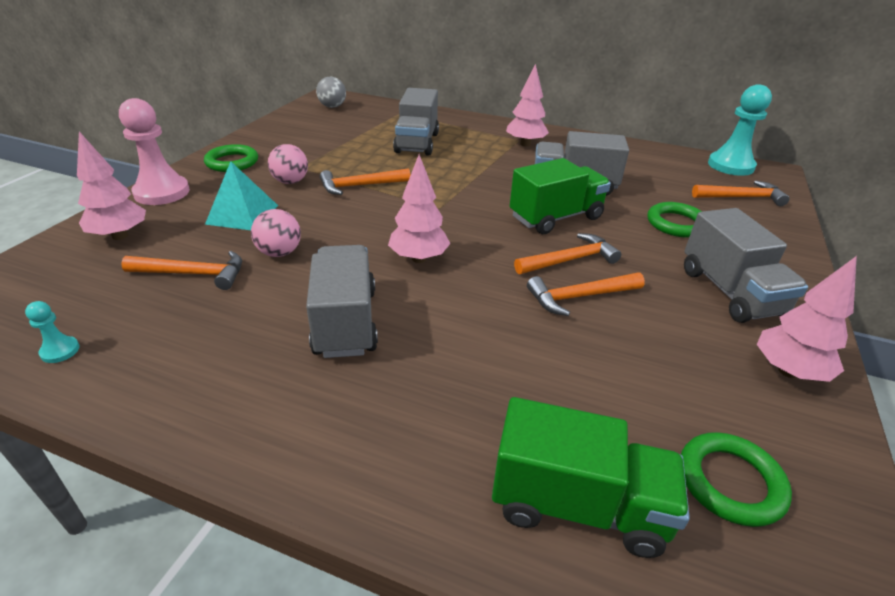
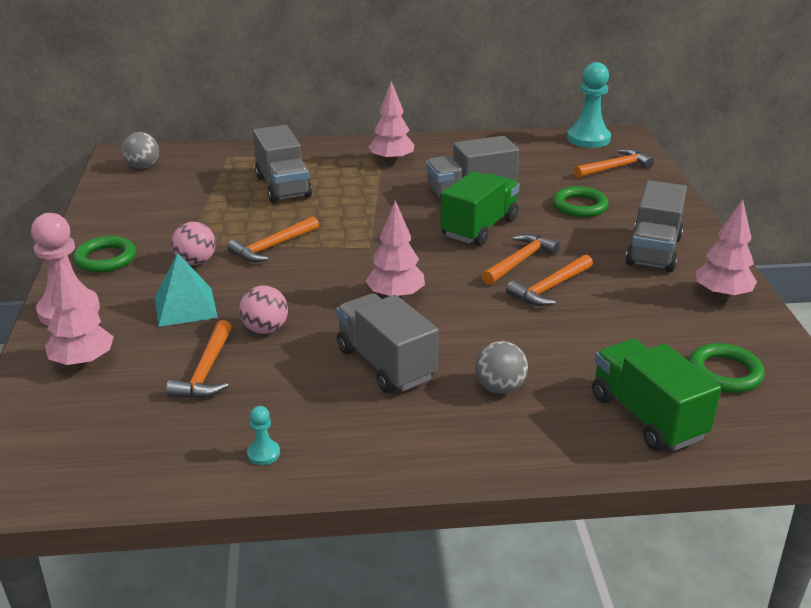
camera: 25 degrees left, 5 degrees down
(60, 351) = (165, 464): turquoise pawn -> turquoise pawn (263, 453)
(193, 274) = (206, 371): orange hammer -> orange hammer turned 120 degrees clockwise
(432, 392) = (499, 388): none -> grey ball
(578, 504) = (647, 416): green truck -> green truck turned 105 degrees counterclockwise
(730, 292) = (653, 251): grey truck -> grey truck turned 60 degrees clockwise

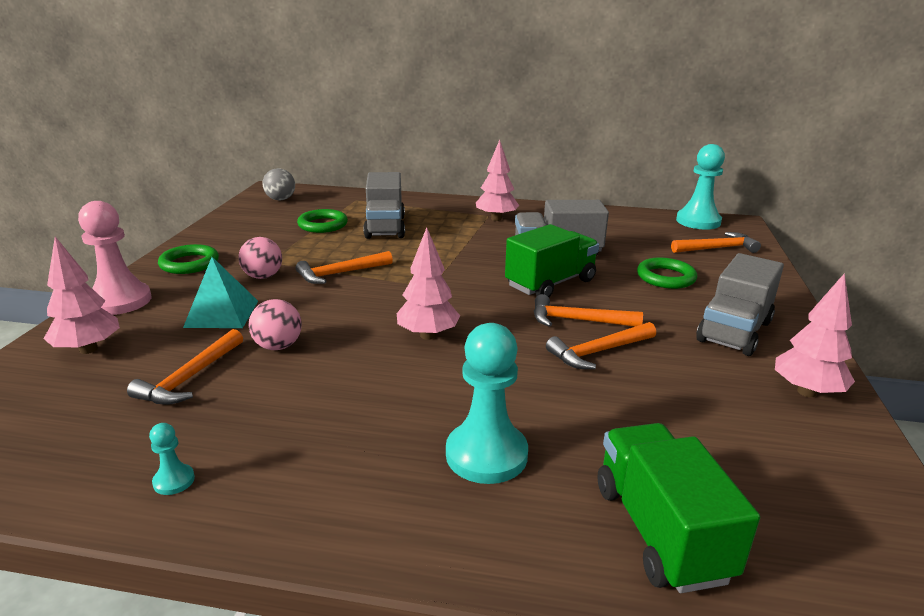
camera: 15 degrees right, 5 degrees down
(385, 364) = (374, 403): grey truck -> none
(499, 388) = (486, 455): grey ball -> turquoise pawn
(520, 261) = (578, 320): orange hammer -> orange hammer turned 135 degrees counterclockwise
(724, 373) = (787, 490): green ring -> green ring (323, 225)

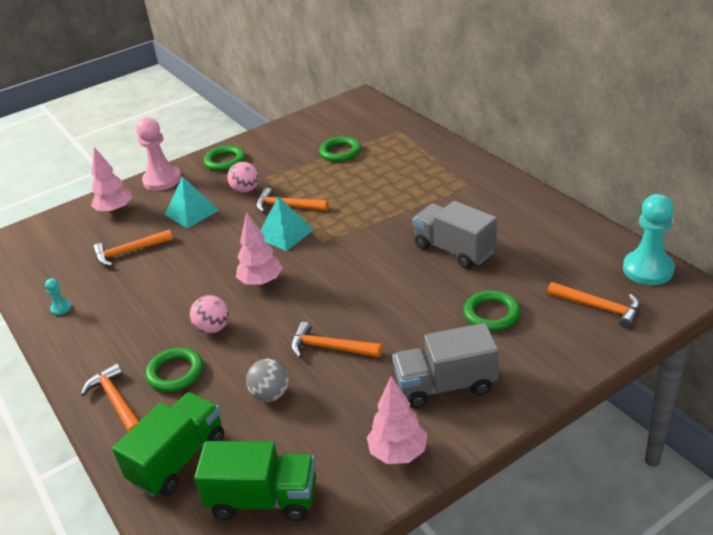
camera: 50 degrees right, 10 degrees up
(278, 346) = (185, 250): pink ball -> pink ball (213, 328)
(280, 199) = (350, 112): grey ball -> grey ball (271, 394)
(378, 292) = (285, 233): none -> turquoise pyramid
(385, 227) = (375, 171): grey truck -> none
(486, 455) = (175, 373): turquoise pawn -> green ring
(496, 219) = (469, 193): pink tree -> none
(550, 283) = (397, 277): green truck -> green truck (263, 499)
(578, 320) = (360, 317): orange hammer -> orange hammer (116, 401)

